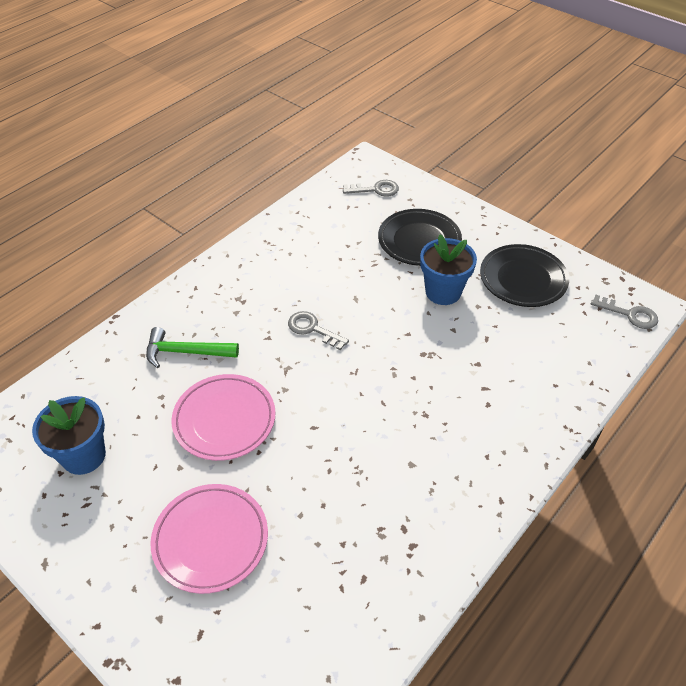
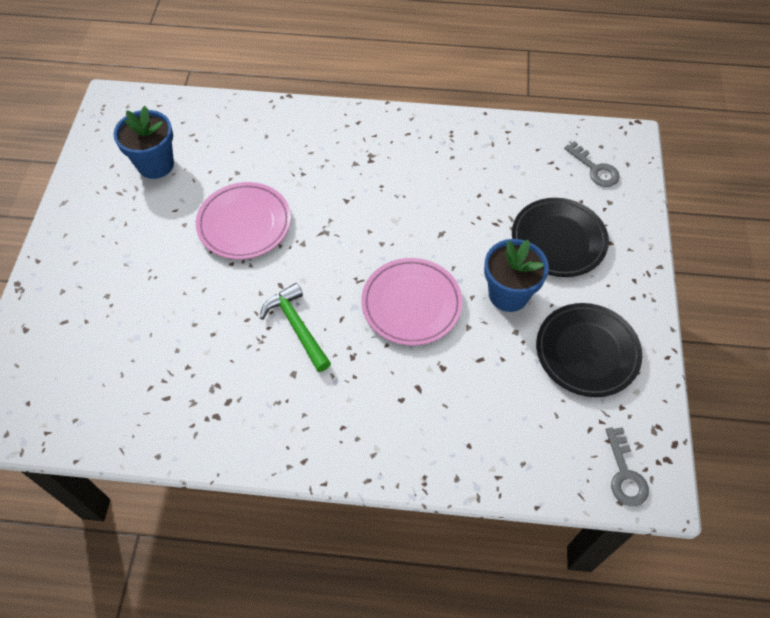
camera: 55 degrees right, 10 degrees up
(186, 352) = (289, 159): green hammer -> green hammer (297, 327)
(211, 540) = (137, 282): pink plate -> pink plate (411, 304)
(313, 329) = (380, 224): grey key -> none

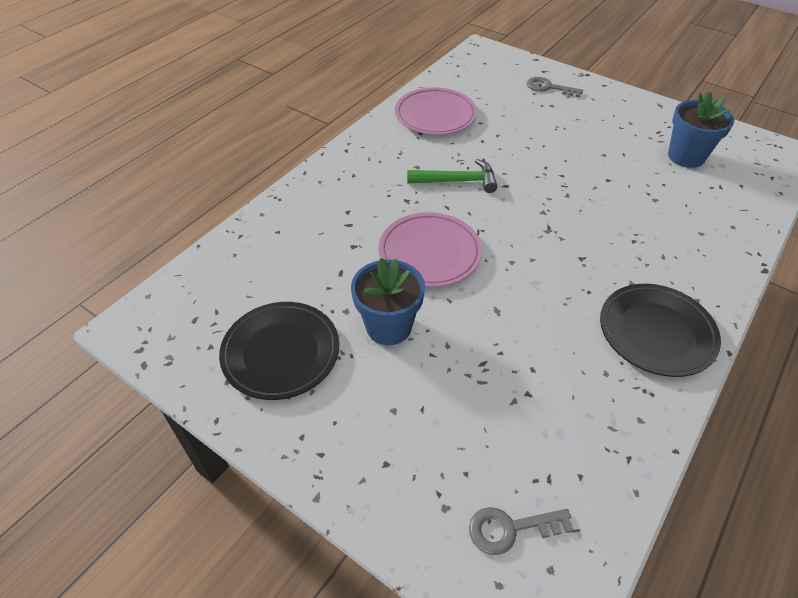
camera: 120 degrees right, 10 degrees down
(244, 224) = (586, 186): pink plate -> pink plate (435, 116)
(558, 240) = (423, 410): black plate -> black plate (656, 333)
(624, 473) = (161, 312): grey key -> grey key (549, 88)

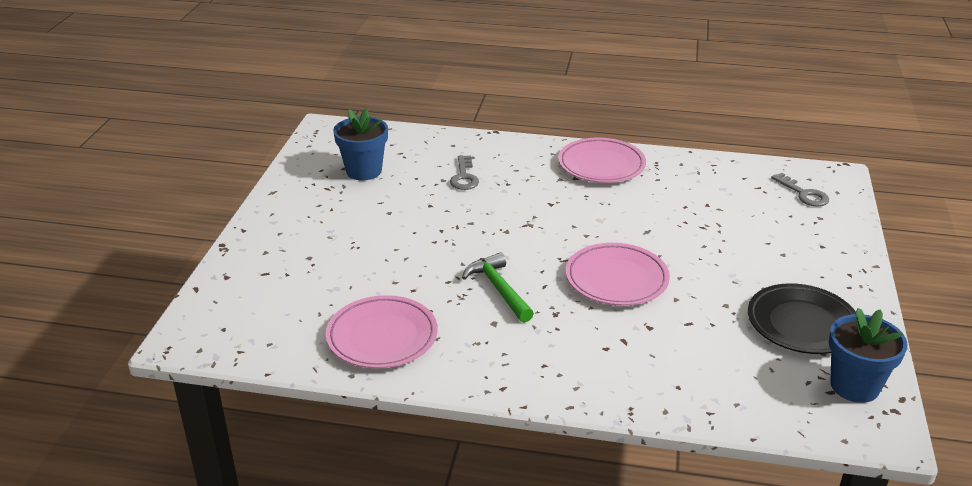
camera: 115 degrees left, 15 degrees down
(388, 326) = (717, 277): blue flower pot -> blue flower pot (854, 386)
(549, 88) = (269, 266): grey key -> grey key (464, 177)
(656, 333) = (601, 165): black plate -> pink plate

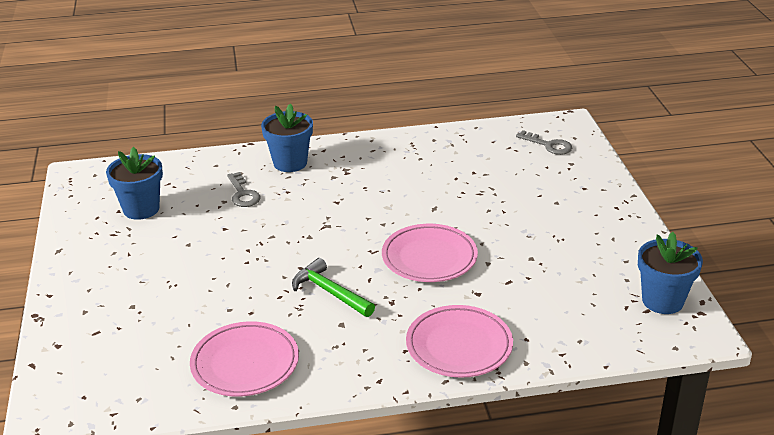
camera: 20 degrees left, 0 degrees up
(524, 157) = (290, 163): none -> blue flower pot
(601, 165) = (364, 156): pink plate -> pink plate (459, 346)
(802, 324) = (599, 259): black plate -> none

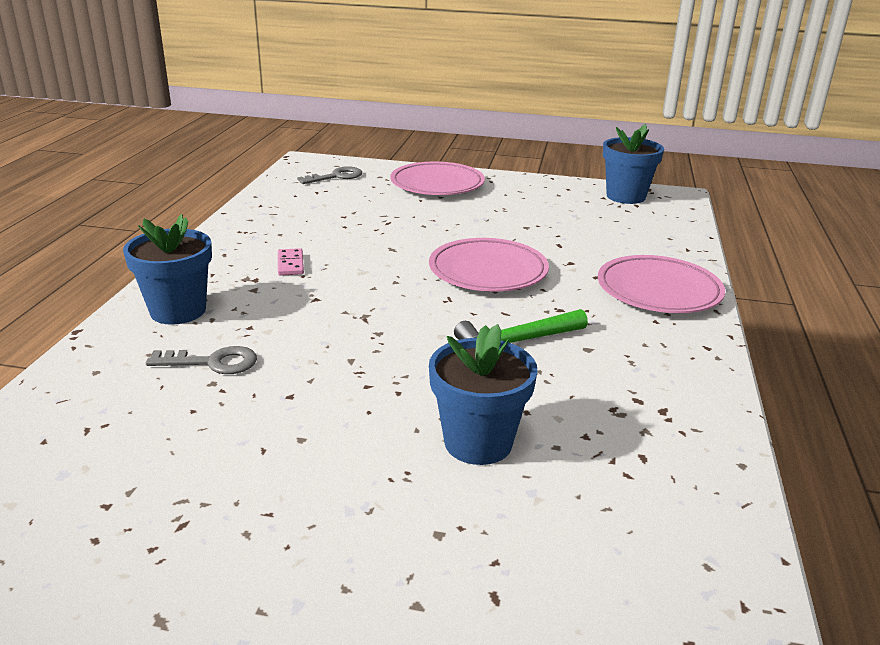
camera: 70 degrees left, 5 degrees down
(141, 209) = (134, 474): blue flower pot -> blue flower pot (478, 442)
(245, 364) = (646, 438): pink plate -> pink plate (437, 184)
(377, 177) = (290, 264): none -> pink domino

